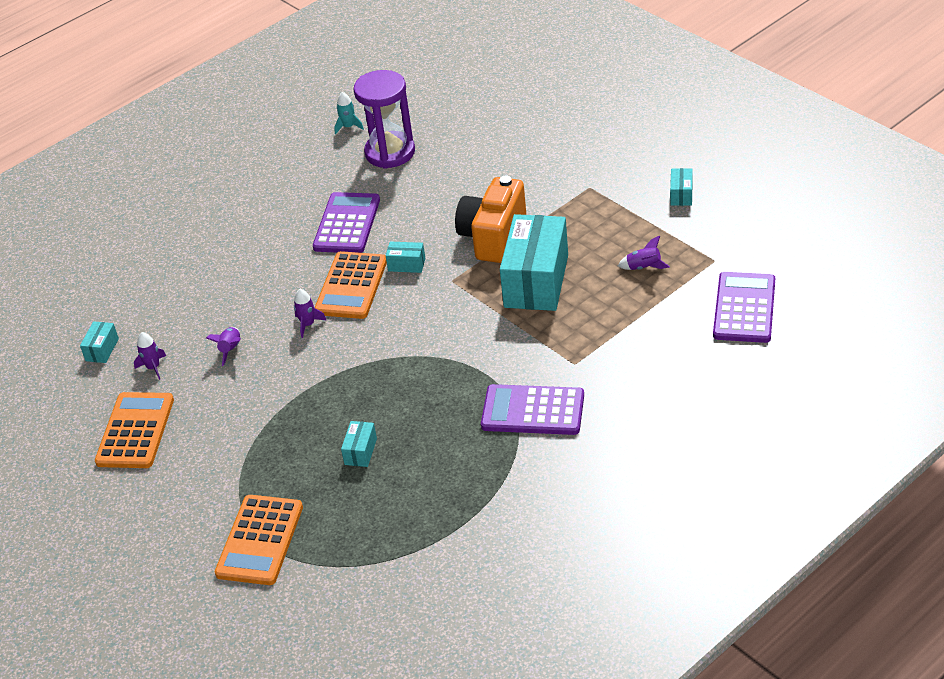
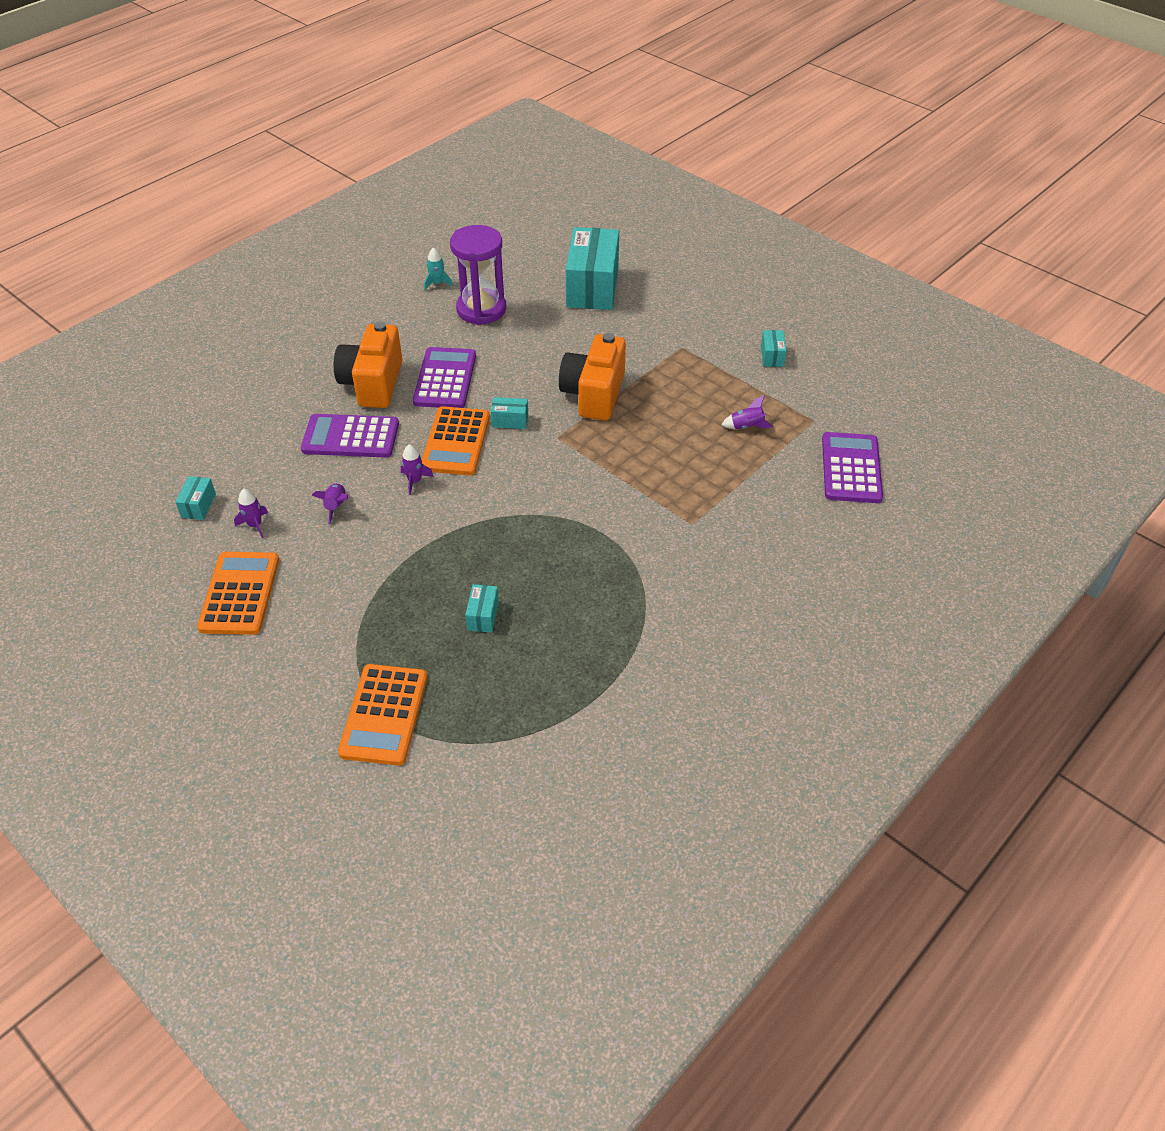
camera: 10 degrees left, 5 degrees up
(276, 229) = (373, 383): none -> orange camera
(533, 411) = (656, 572): purple calculator -> purple calculator (350, 437)
(536, 281) = (642, 439): turquoise box -> turquoise box (592, 287)

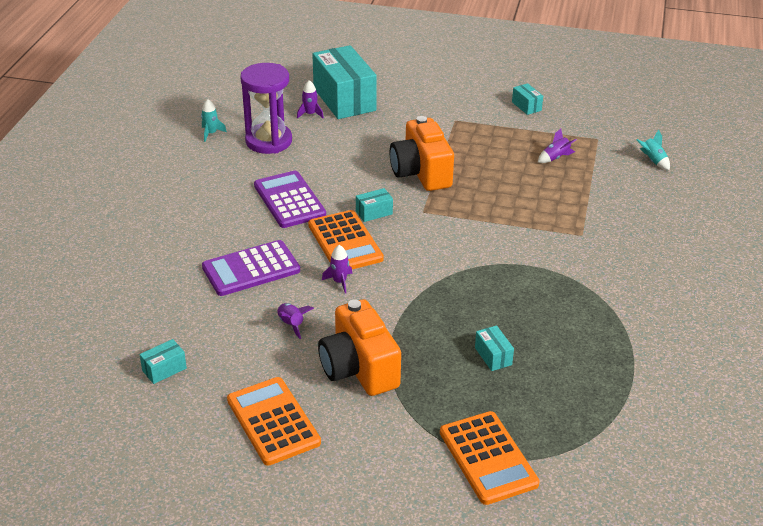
camera: 30 degrees left, 10 degrees down
(198, 506) = (164, 369): turquoise box -> turquoise box turned 75 degrees clockwise
(255, 525) = (233, 365): purple rocket -> purple rocket (310, 114)
(373, 383) = (230, 223): orange camera -> orange camera (359, 368)
(851, 468) = (653, 161): purple calculator -> turquoise rocket

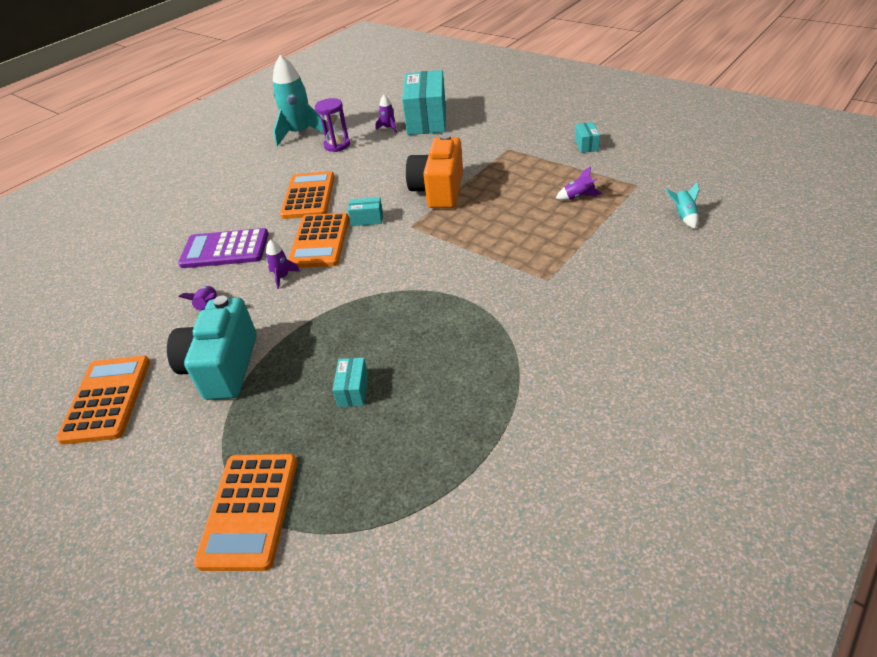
camera: 30 degrees right, 5 degrees up
(164, 369) = (79, 323): turquoise box -> none
(211, 133) = (300, 133): turquoise rocket -> turquoise rocket, size x2.25
(269, 141) = (337, 145): purple hourglass -> purple hourglass, size x0.64
(289, 200) = (308, 196): purple calculator -> orange calculator
(359, 368) = (223, 367): orange camera -> turquoise camera

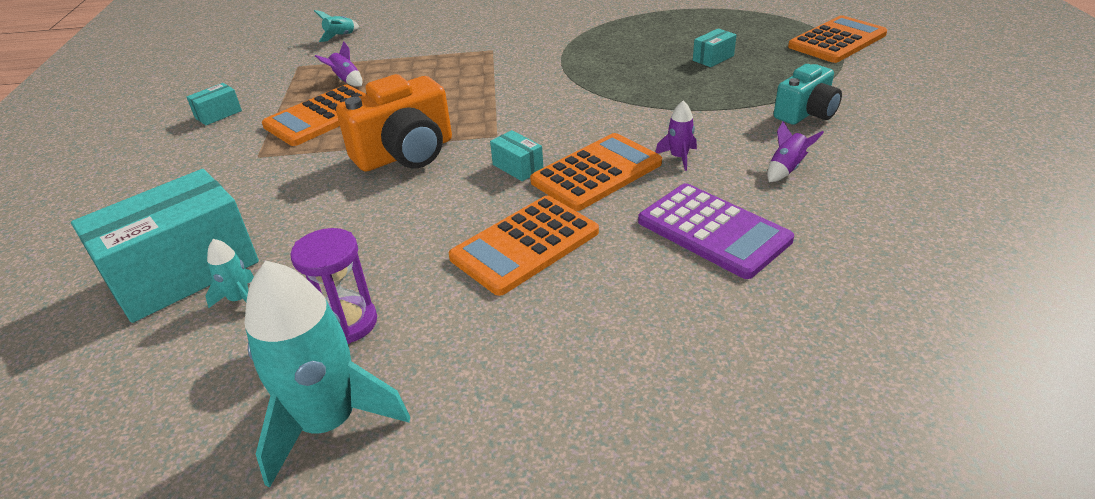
camera: 135 degrees left, 5 degrees down
(107, 399) = (939, 139): orange calculator -> orange calculator (322, 116)
(223, 367) = (806, 113): turquoise camera -> turquoise camera, size x0.64
(388, 128) = (240, 299): purple rocket -> turquoise rocket

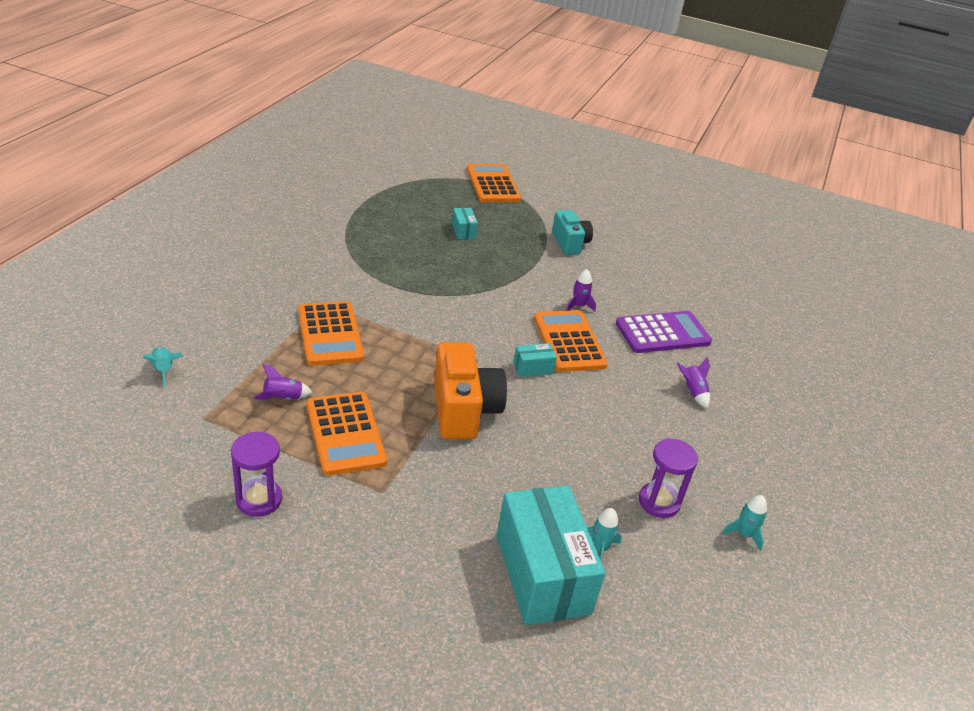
camera: 70 degrees left, 0 degrees up
(218, 114) = (259, 499): turquoise box -> purple hourglass
(328, 422) = (744, 534): turquoise rocket -> turquoise rocket, size x0.44
(525, 245) = (627, 402): orange calculator -> orange calculator (330, 334)
(786, 169) = (623, 281): purple rocket -> purple rocket (692, 392)

